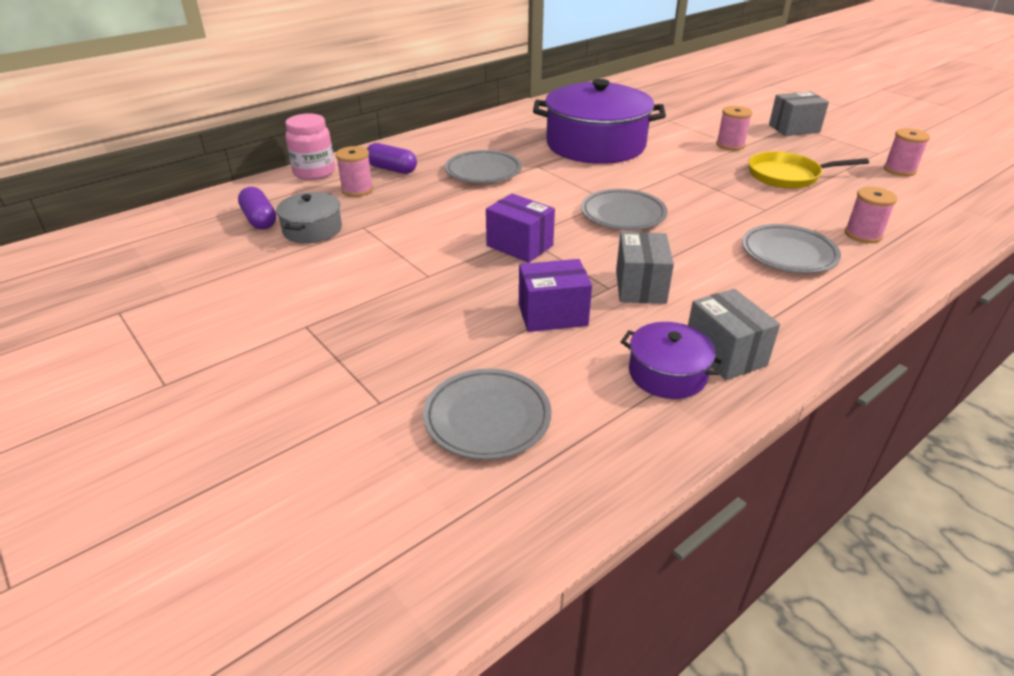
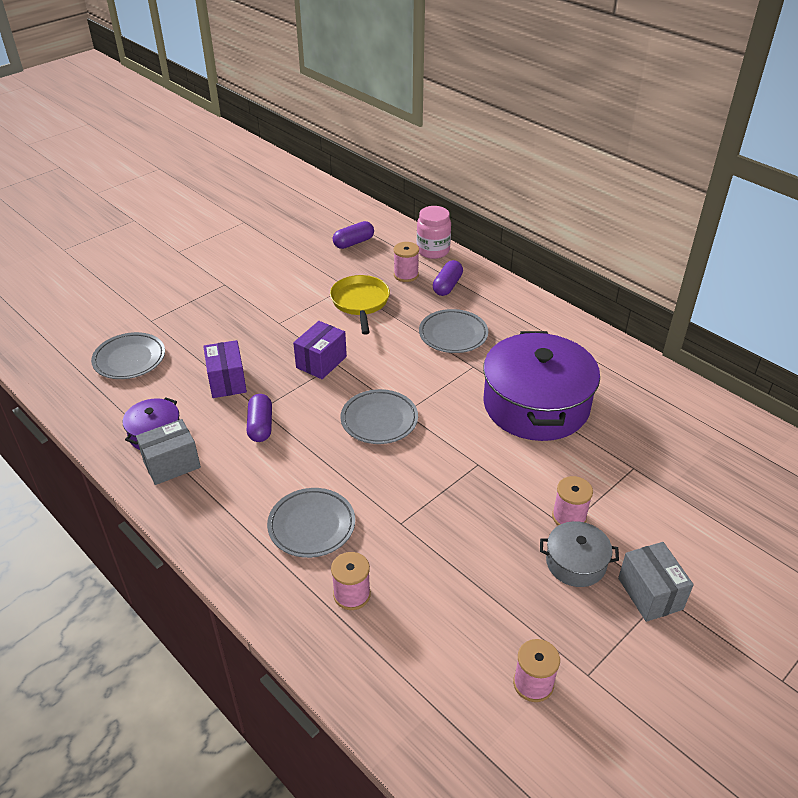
camera: 85 degrees right, 5 degrees up
(312, 229) = (341, 266): grey pot -> grey pot (576, 563)
(640, 286) = (260, 426): grey box -> purple capsule
(788, 176) = (489, 557): yellow pan -> yellow pan (360, 303)

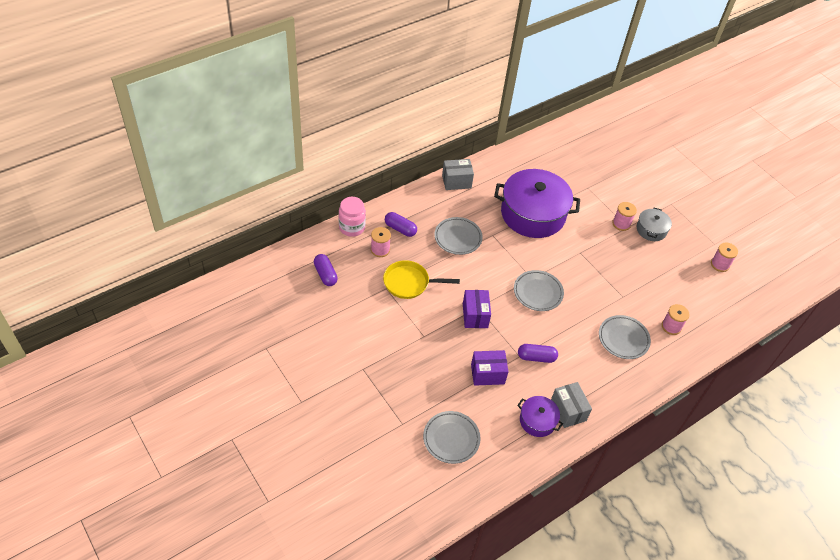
camera: 85 degrees left, 10 degrees up
(321, 362) = (475, 315): purple box -> purple box turned 45 degrees clockwise
(650, 593) = (670, 208): grey box -> grey box (456, 181)

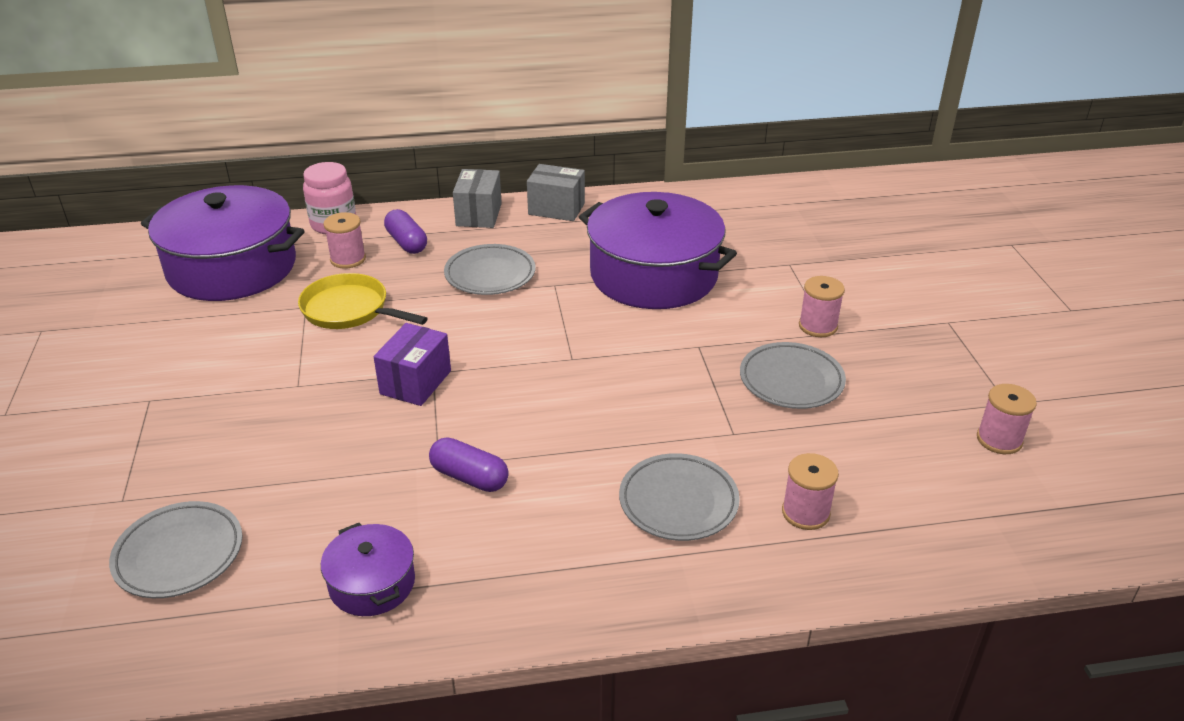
camera: 30 degrees right, 15 degrees down
(325, 274) = (232, 267): purple capsule -> purple pot
(487, 374) = (351, 474): purple box -> none
(538, 292) = (564, 381): grey plate -> grey plate (791, 380)
(568, 411) = (451, 588): grey box -> grey box (479, 215)
(651, 230) = (876, 349): grey pot -> none

